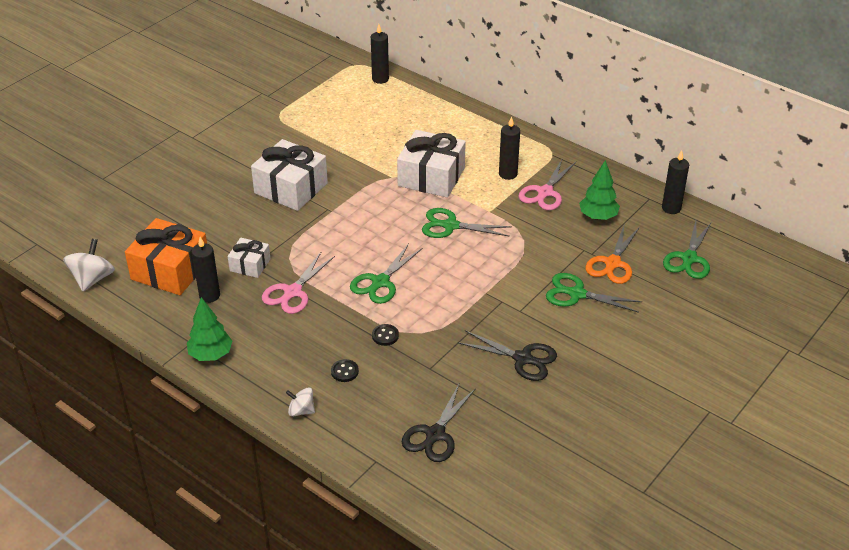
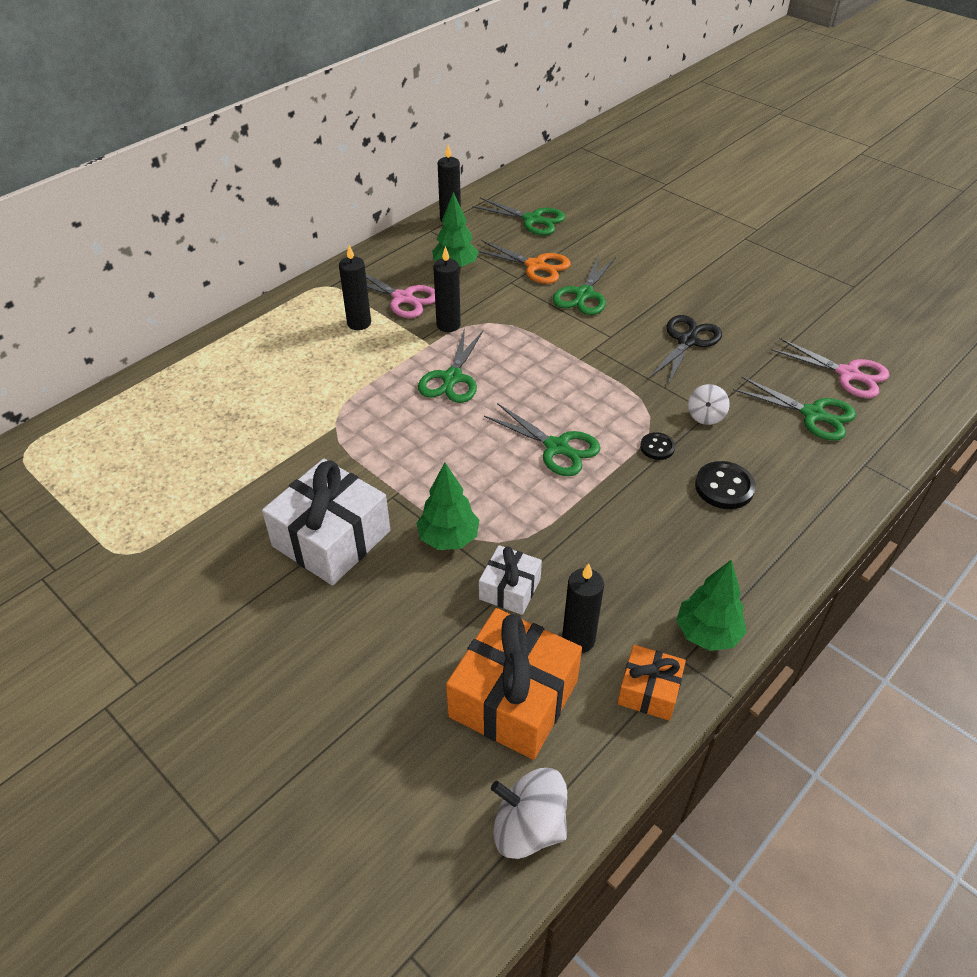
camera: 85 degrees left, 5 degrees up
(170, 326) = (649, 691): none -> orange gift
(291, 236) = (448, 538): none -> green tree
(293, 292) = (573, 538): pink scissors -> pink scissors (847, 374)
(301, 411) = (799, 531): white spinning top -> white spinning top (705, 416)
(344, 371) = (724, 487): black button -> black button, size x1.63
(380, 79) = (82, 427): black candle -> black candle (448, 325)
(431, 177) = (346, 388): white gift -> none
(435, 434) = (813, 414): black scissors -> green scissors

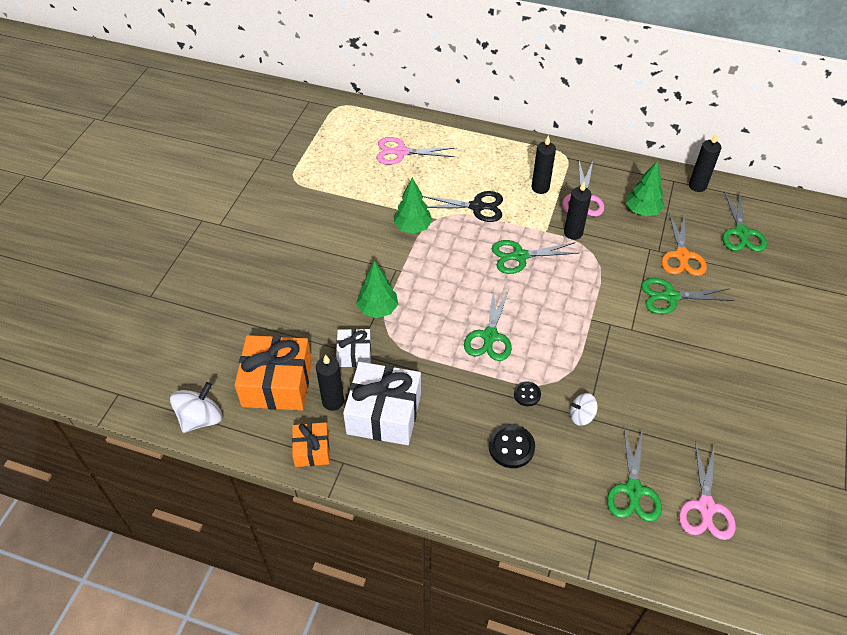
camera: 65 degrees right, 5 degrees up
(184, 419) = (401, 152): none -> pink scissors
(331, 538) = (348, 256): white gift -> white gift (384, 414)
(528, 827) = (200, 418): white spinning top -> white spinning top turned 45 degrees clockwise
(687, 341) = (663, 380): black scissors -> black scissors (477, 207)
(707, 633) = (371, 470): green tree -> green tree (412, 227)

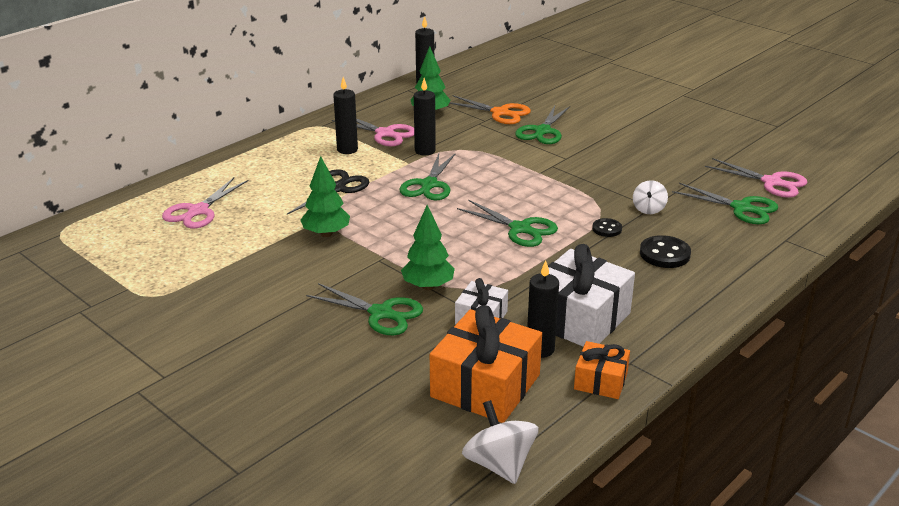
camera: 65 degrees left, 20 degrees down
(741, 233) = (497, 83): green scissors -> green scissors (381, 313)

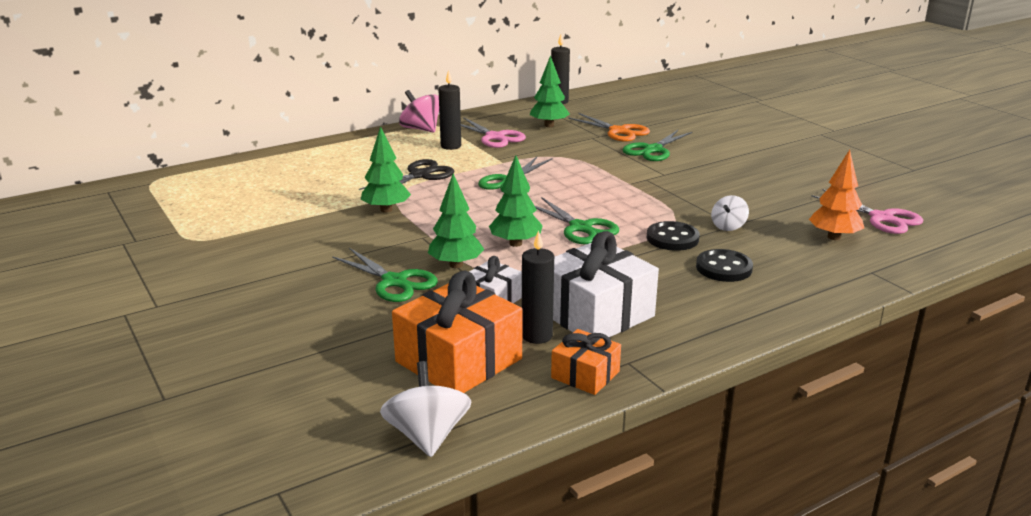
camera: 15 degrees right, 5 degrees down
(198, 211) = (282, 179): pink scissors -> none
(305, 132) = (421, 129): none -> pink spinning top
(425, 151) = (524, 154): black candle -> none
(470, 254) = (516, 243): none -> green tree
(607, 229) = (672, 238): black button -> black button, size x1.63
(741, 208) = (834, 237): green scissors -> orange tree

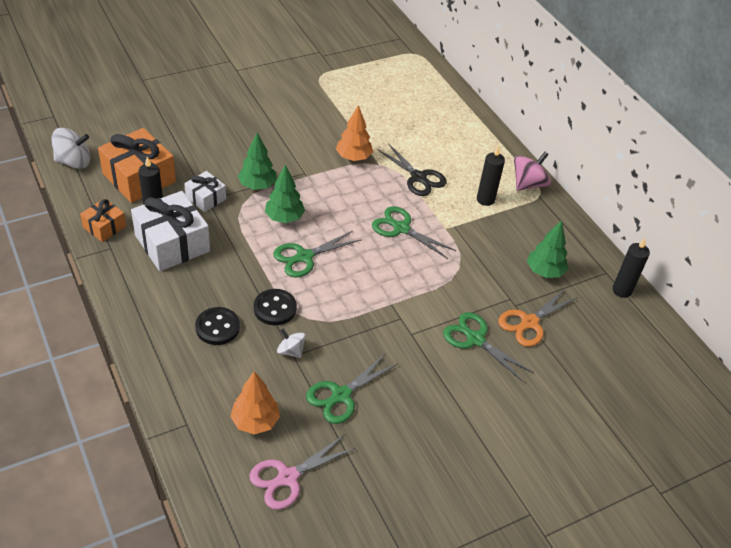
camera: 90 degrees right, 20 degrees up
(386, 210) = (353, 157): green tree -> orange tree
(394, 282) = (241, 157): green scissors -> green scissors (341, 395)
(495, 137) = (509, 229): pink scissors -> none

